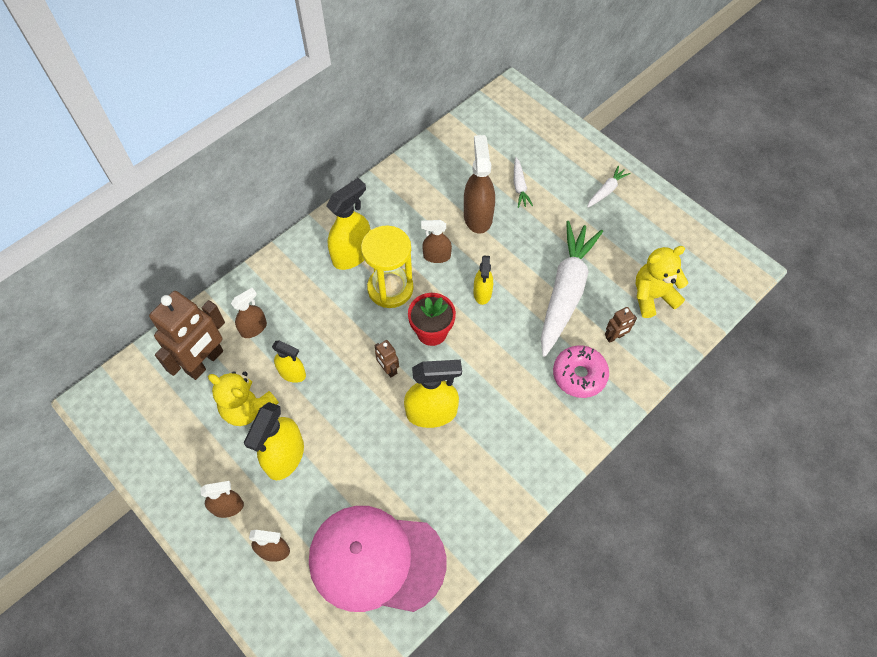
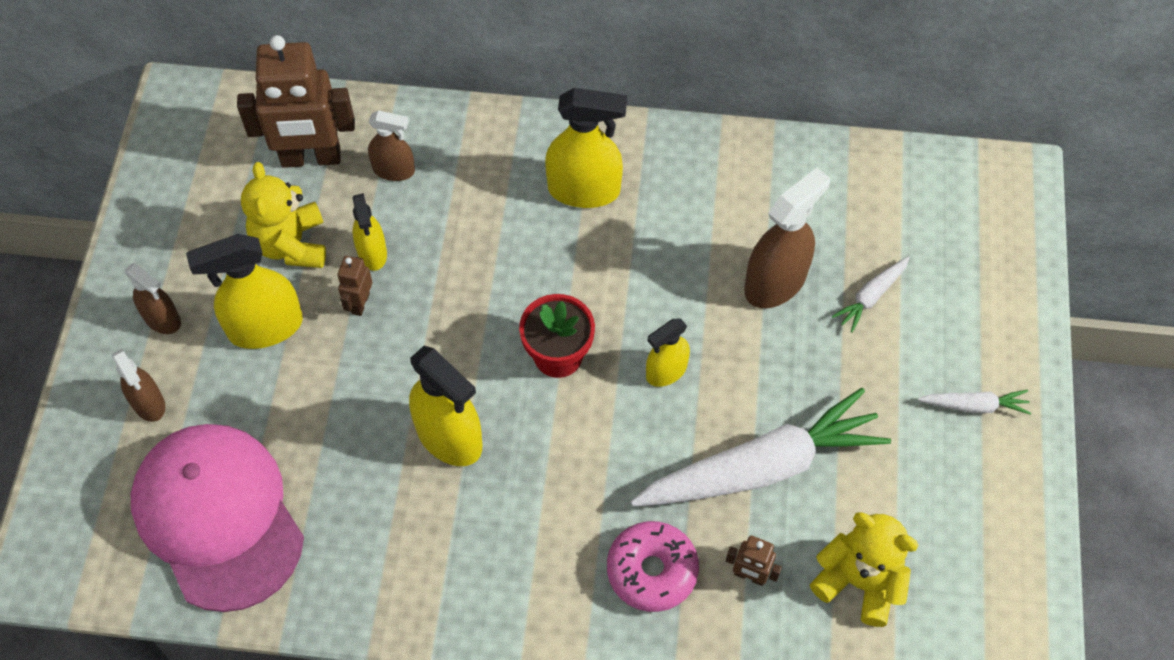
camera: 50 degrees right, 0 degrees up
(388, 369) = (465, 347): brown robot -> brown robot (360, 303)
(390, 288) = (576, 266): yellow hourglass -> none
(436, 256) = (670, 281): brown spray bottle -> none

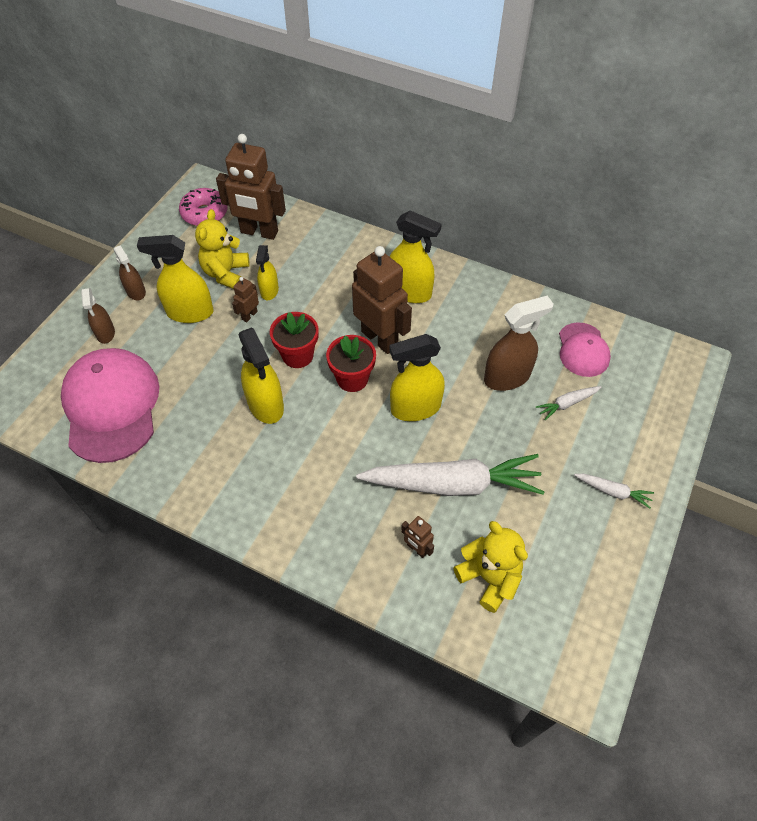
camera: 20 degrees right, 5 degrees down
(394, 170) = (302, 251): brown spray bottle -> none
(462, 345) = (297, 355): none -> red flower pot
(571, 279) = (380, 338): none -> brown robot
(652, 571) = (354, 524): pink donut -> pink donut (204, 213)
(666, 371) = (415, 408): yellow spray bottle -> yellow spray bottle, size x1.67
(864, 207) = (583, 350): none -> pink cap

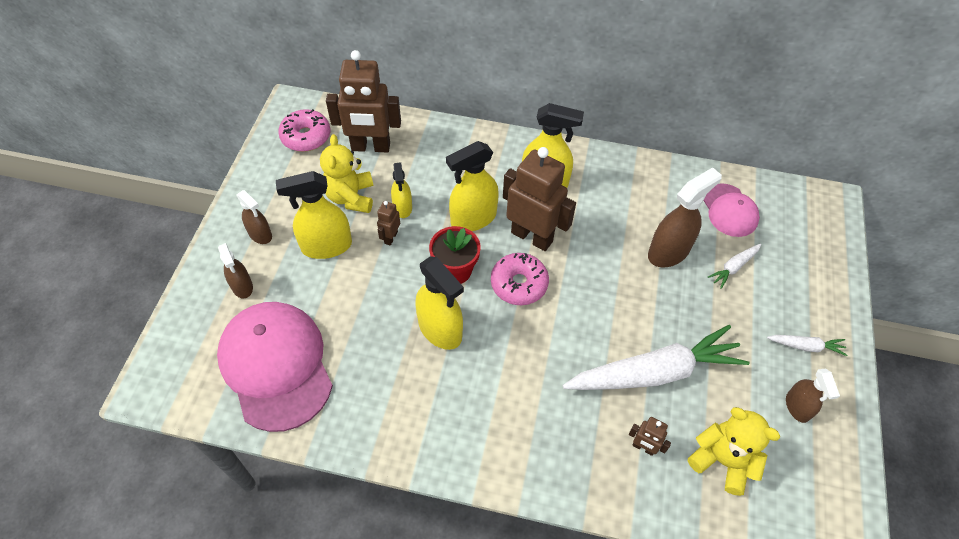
camera: 15 degrees left, 0 degrees up
(352, 379) = (519, 284): red flower pot -> pink donut
(415, 408) = (591, 301): yellow spray bottle -> yellow spray bottle (473, 218)
(582, 546) = (797, 407): none -> brown spray bottle

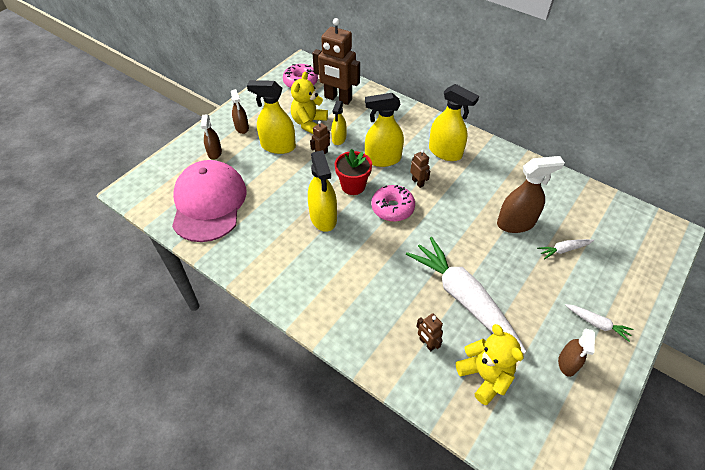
camera: 25 degrees right, 5 degrees down
(532, 236) = (418, 182): brown robot -> brown robot, size x0.45
(655, 372) = (463, 298): white carrot -> white carrot turned 135 degrees counterclockwise
(729, 210) = (580, 211): pink cap -> none

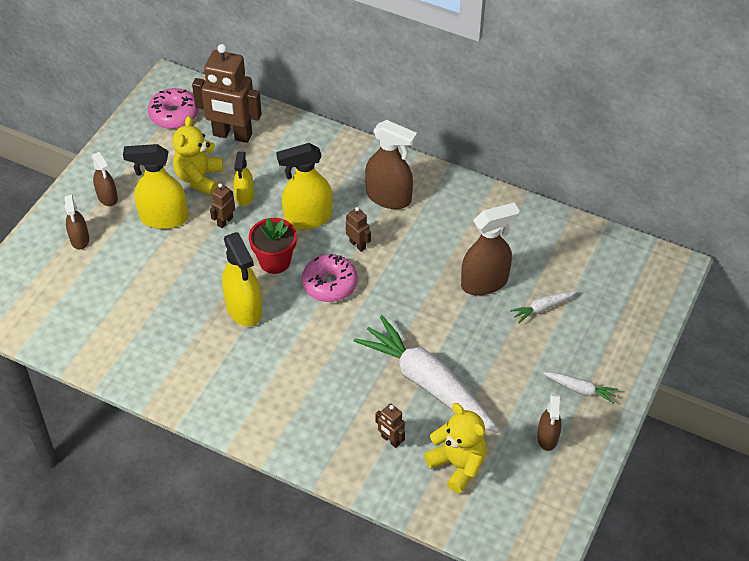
camera: 10 degrees left, 0 degrees up
(209, 203) = (91, 310): pink cap -> none
(445, 152) = (389, 197): yellow spray bottle -> brown spray bottle

